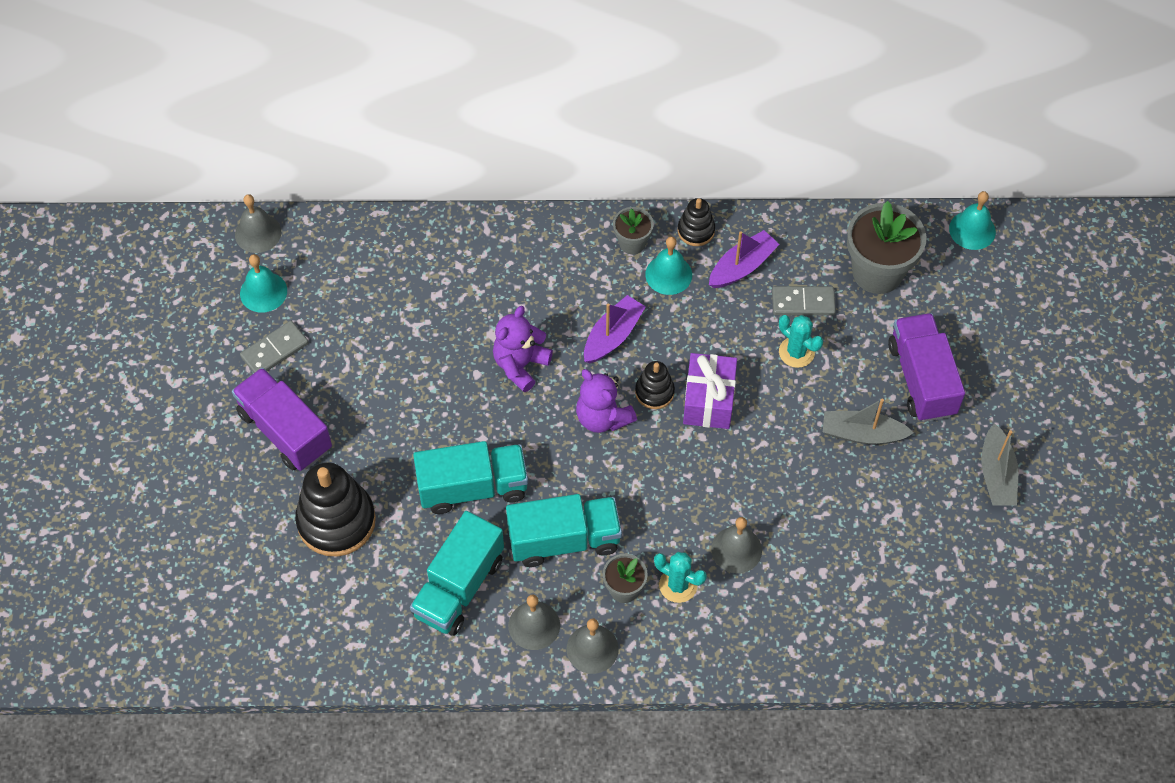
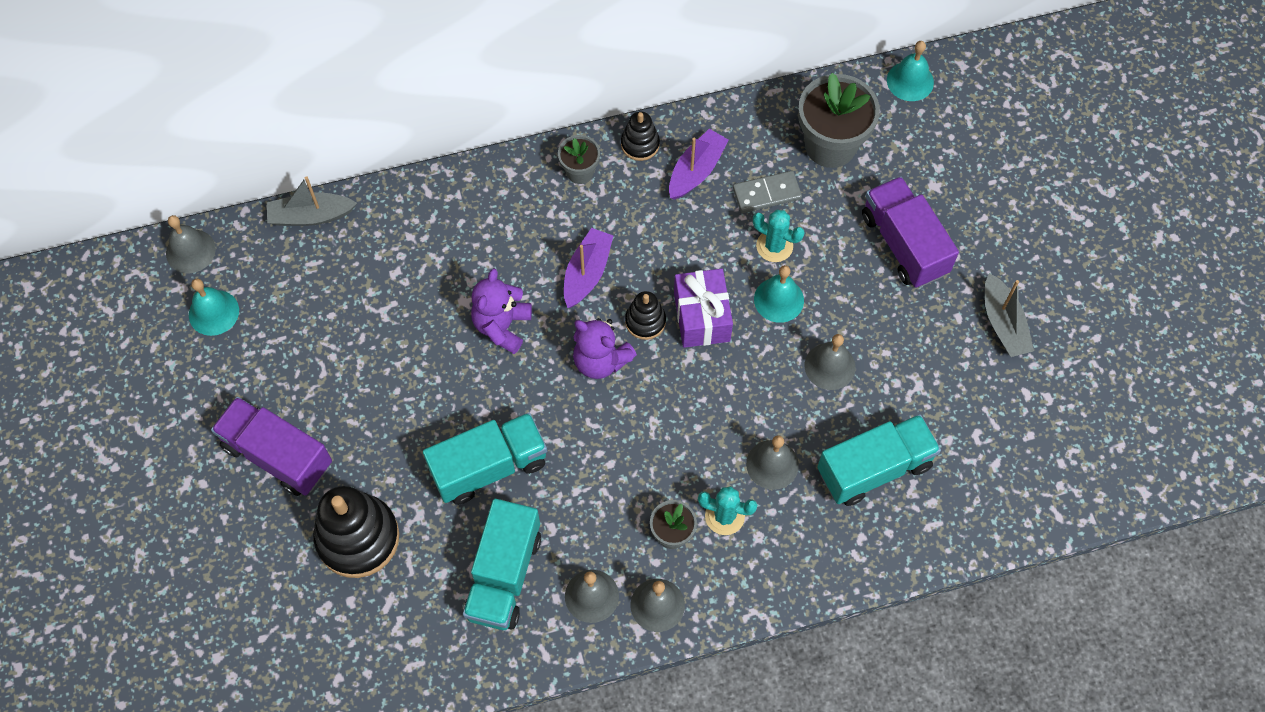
camera: 15 degrees left, 5 degrees up
(275, 350) = (243, 372): grey domino -> none
(564, 540) = (597, 498): turquoise truck -> turquoise truck (874, 468)
(668, 274) = (625, 196): turquoise bell -> turquoise bell (779, 299)
(817, 474) = (830, 366): none -> grey bell
(862, 434) = (862, 314): grey boat -> grey boat (311, 216)

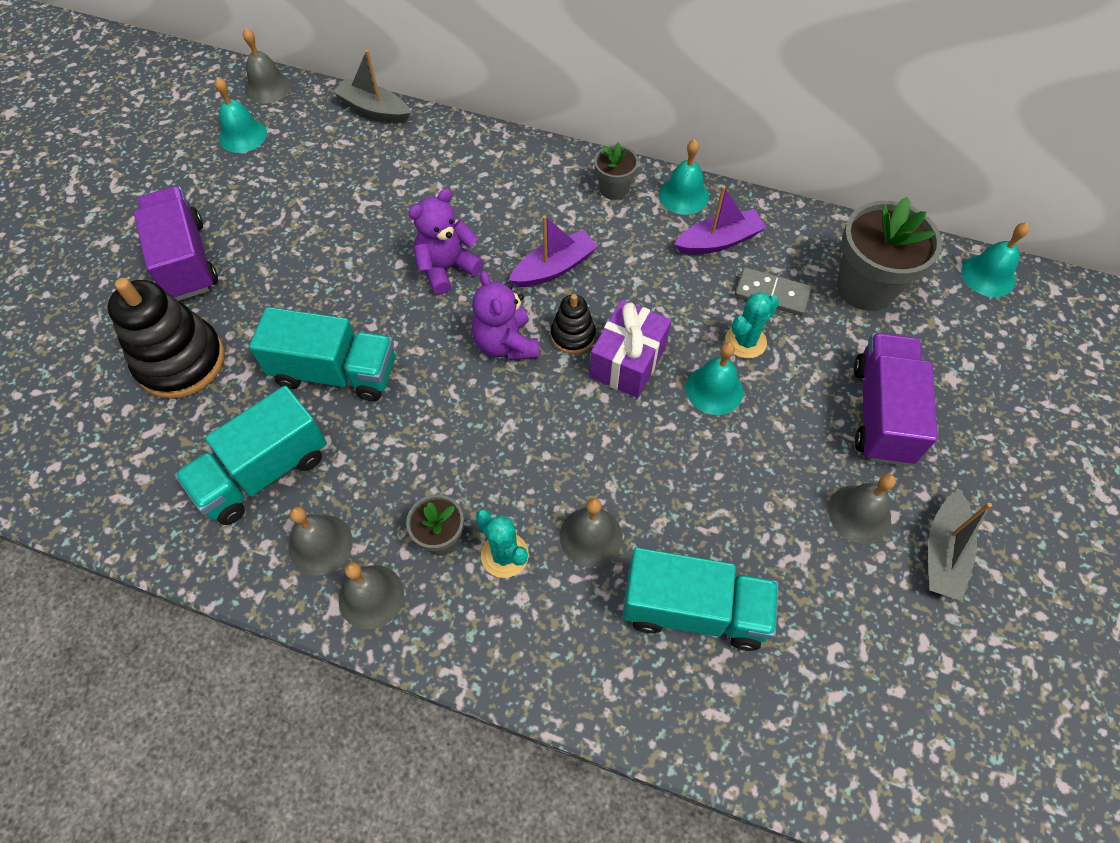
camera: 35 degrees right, 5 degrees down
(640, 144) = (684, 195): black stacking toy -> turquoise bell
(774, 246) = (745, 341): turquoise cactus -> turquoise cactus turned 75 degrees clockwise
(830, 366) = (720, 480): grey bell -> grey bell (859, 514)

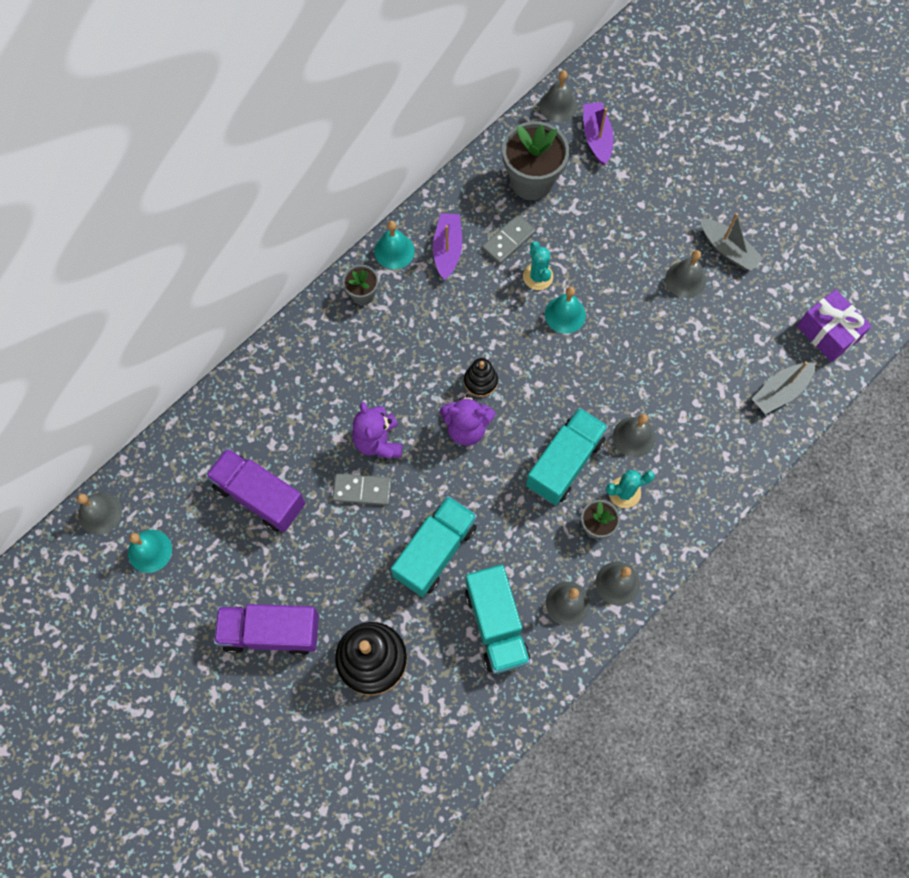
camera: 65 degrees left, 10 degrees up
(374, 109) = (178, 435): grey boat -> grey boat (780, 391)
(381, 276) = (362, 490): none -> grey domino
(554, 268) = (416, 368): purple boat -> purple boat (596, 137)
(628, 362) = (519, 356): purple gift -> purple gift (827, 333)
(694, 610) = (704, 400): turquoise truck -> turquoise truck (564, 463)
(881, 413) = (626, 228): purple truck -> purple truck (259, 496)
(988, 275) = (558, 105): turquoise bell -> grey bell

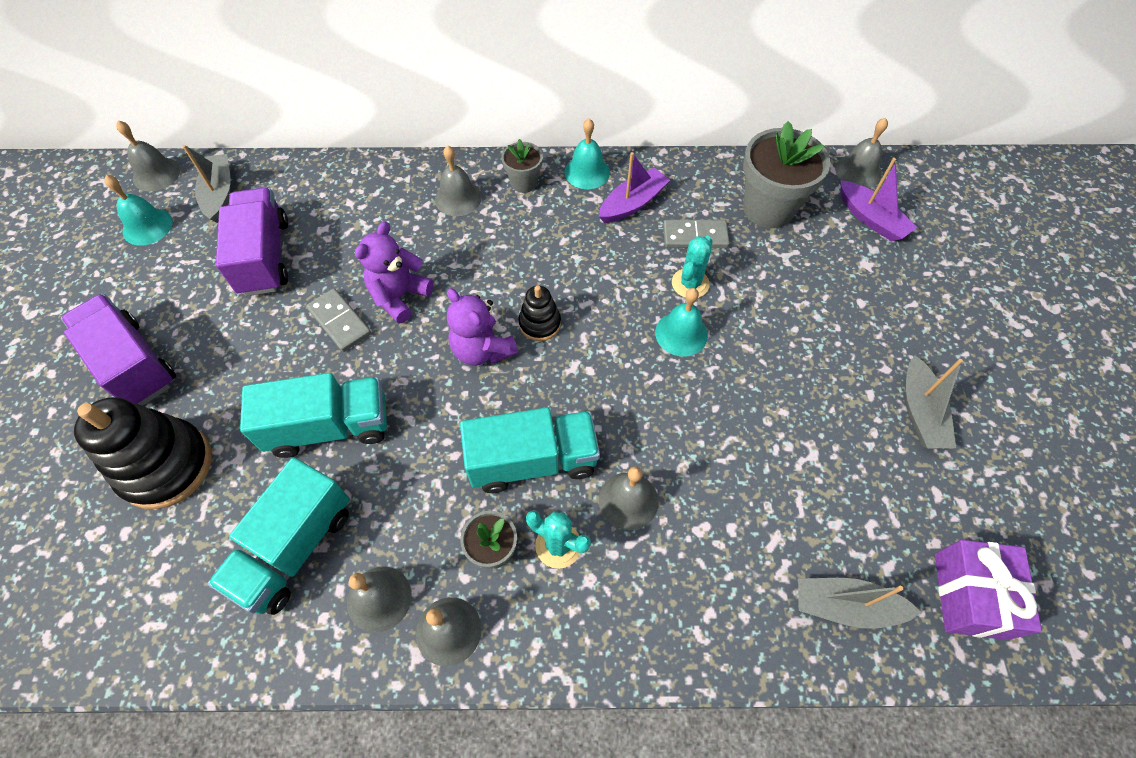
camera: 45 degrees right, 10 degrees down
(167, 485) = (220, 194): none -> grey boat
(596, 137) = (871, 219): purple boat -> purple boat turned 105 degrees clockwise
(685, 279) = (842, 402): grey bell -> grey bell (458, 198)

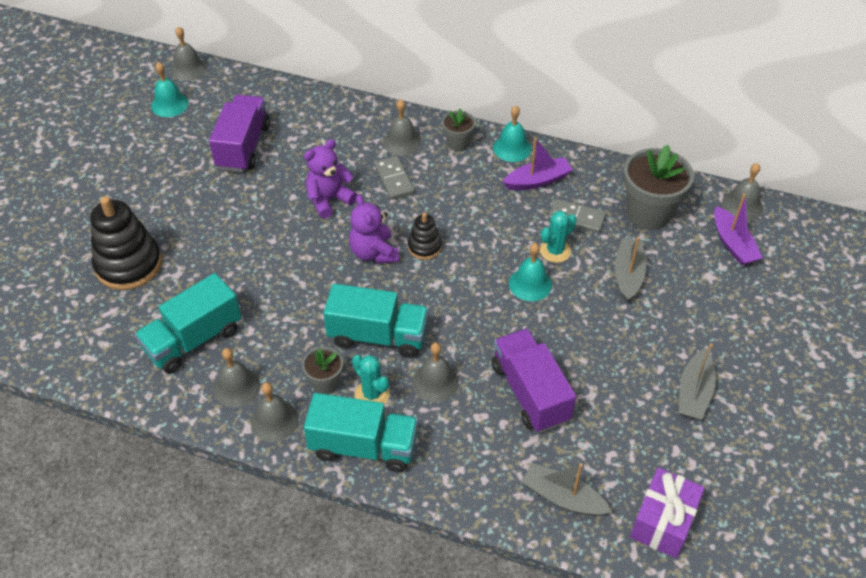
camera: 20 degrees right, 10 degrees down
(133, 364) = (129, 194): purple truck -> purple truck (530, 393)
(220, 194) = (228, 94): grey boat -> grey boat (628, 274)
(329, 427) = (245, 272): turquoise truck -> turquoise truck (363, 446)
(339, 322) = (279, 205): grey domino -> grey domino (394, 180)

